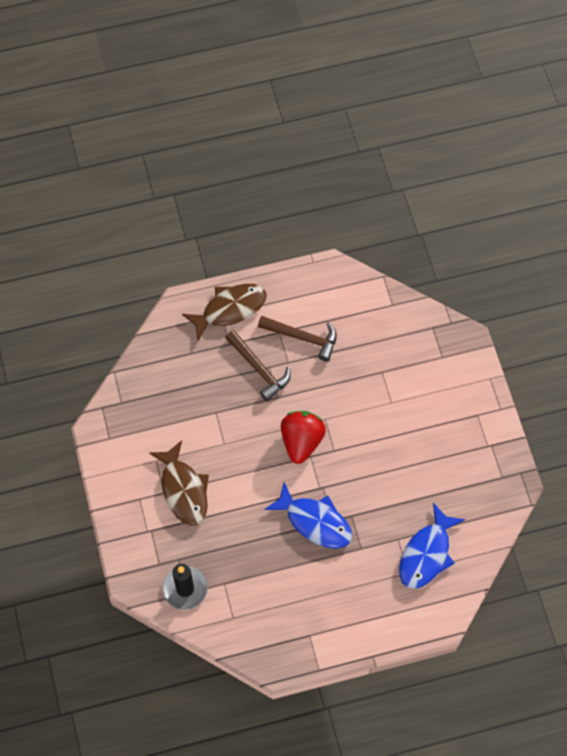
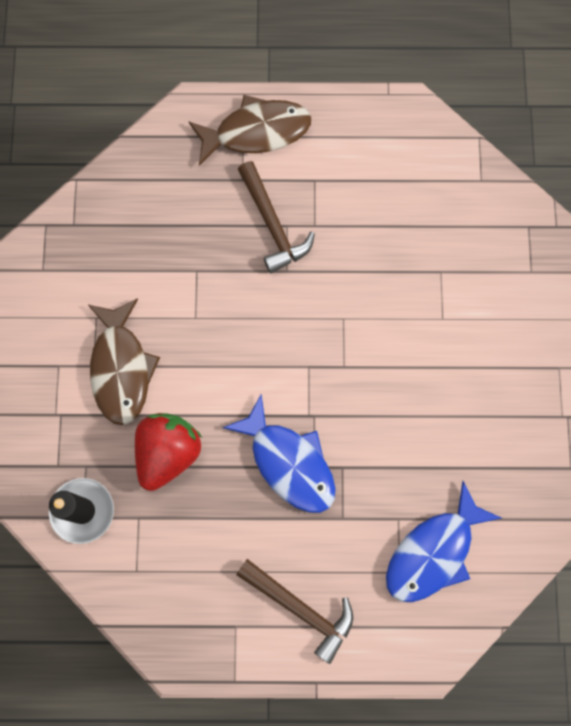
camera: 15 degrees right, 10 degrees up
(301, 441) = (302, 342): red strawberry -> red strawberry (168, 453)
(303, 338) = (345, 196): brown hammer -> brown hammer (301, 609)

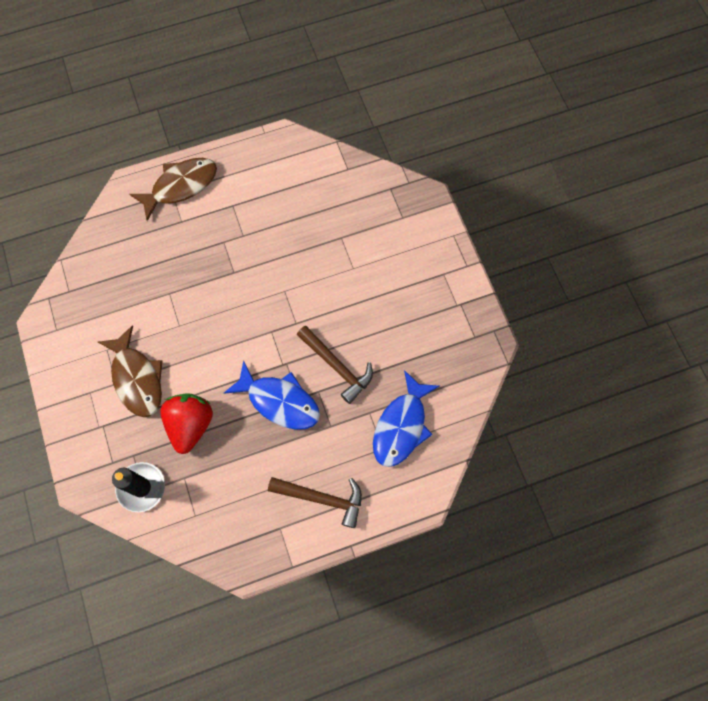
camera: 20 degrees left, 5 degrees down
(273, 225) = (213, 244): brown hammer -> brown hammer (337, 367)

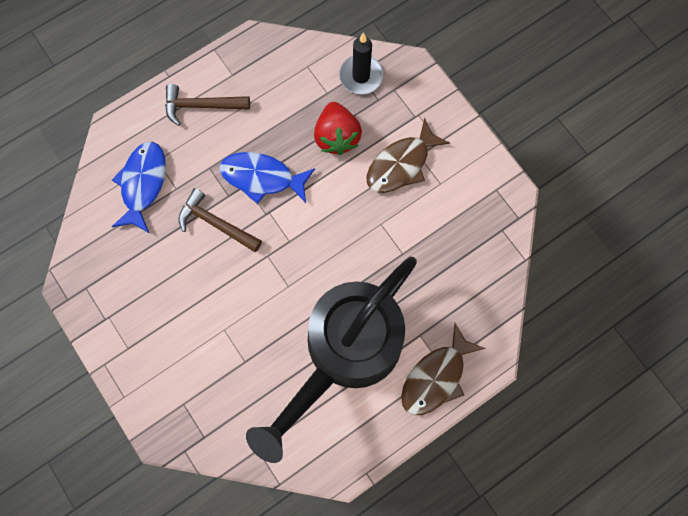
camera: 165 degrees right, 5 degrees up
(137, 378) = (401, 164): brown fish -> brown fish turned 90 degrees counterclockwise
(250, 224) = (346, 351): none -> black watering can

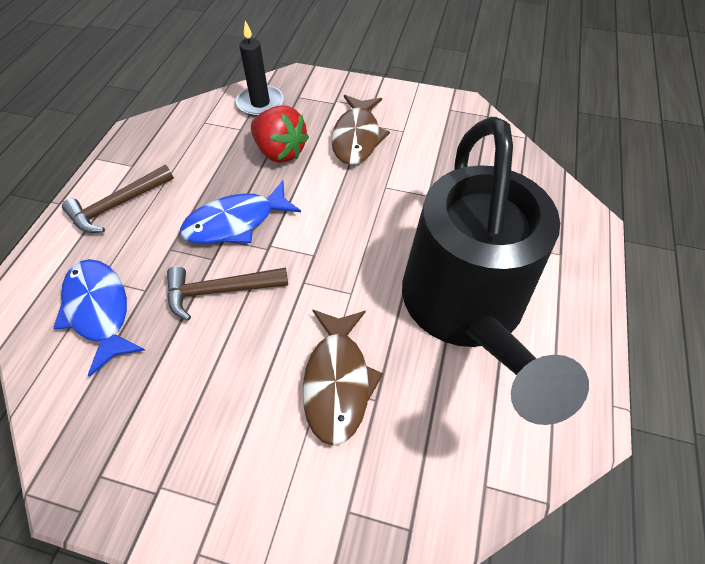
camera: 40 degrees left, 20 degrees down
(436, 377) = (565, 266): brown fish -> brown fish (337, 382)

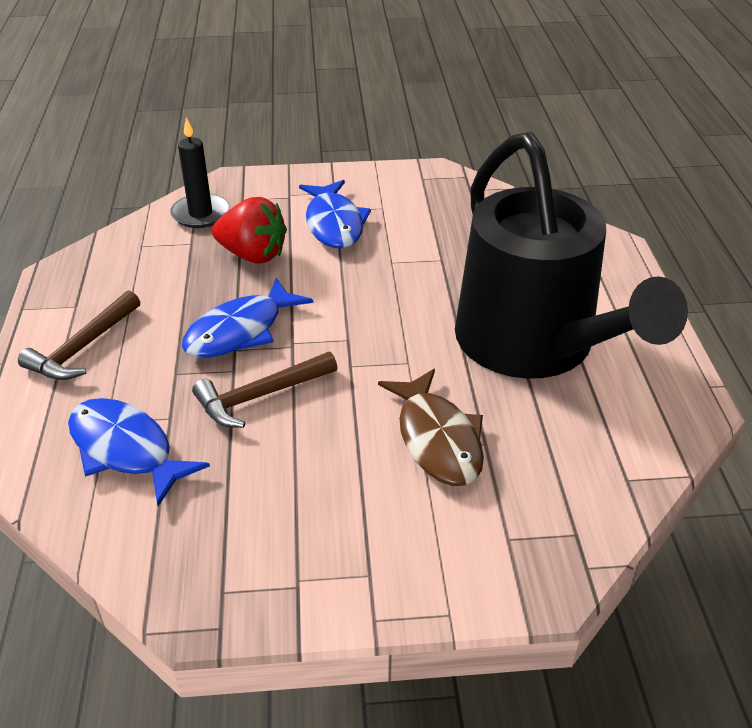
camera: 20 degrees left, 15 degrees down
(357, 137) = (334, 224): brown fish -> blue fish

